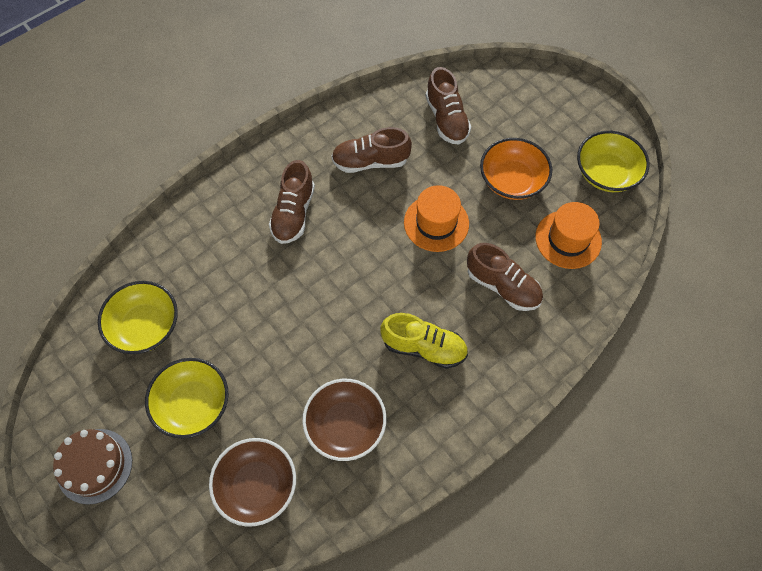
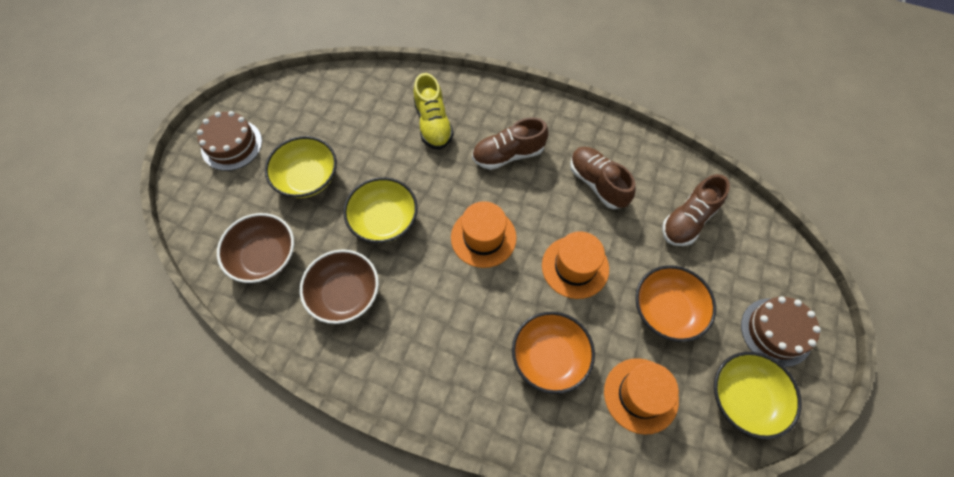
camera: 60 degrees right, 0 degrees up
(145, 326) = (351, 113): yellow bowl -> yellow bowl (384, 220)
(363, 278) = (483, 237): none -> orange hat
(424, 347) = (448, 319): yellow shoe -> yellow shoe (433, 124)
(503, 286) = (550, 357): brown shoe -> orange bowl
(569, 121) = (776, 331): none -> brown cake

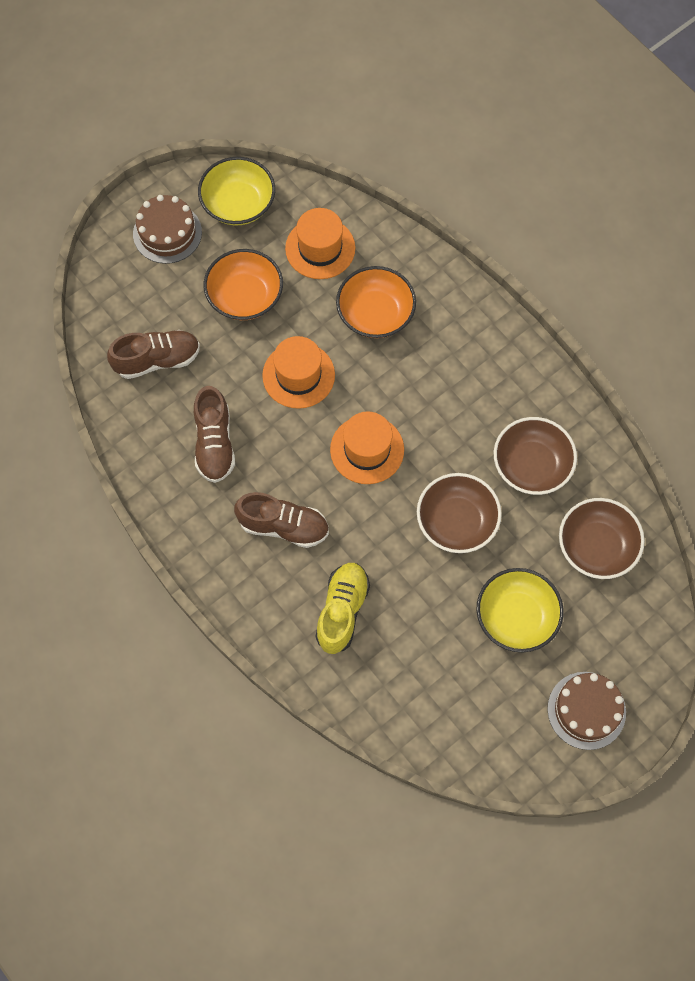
camera: 150 degrees left, 5 degrees up
(384, 220) = (456, 521): yellow bowl -> brown bowl

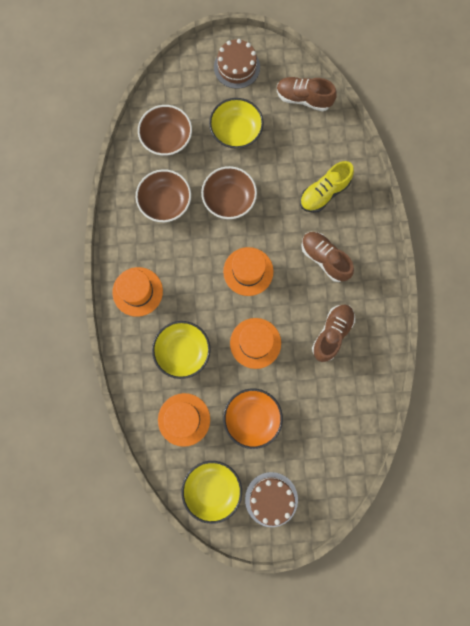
camera: 145 degrees left, 10 degrees up
(157, 360) = (332, 411): brown shoe -> brown shoe (303, 99)
(375, 314) = (183, 351): orange bowl -> yellow bowl
(478, 343) = (137, 291): none -> orange hat

